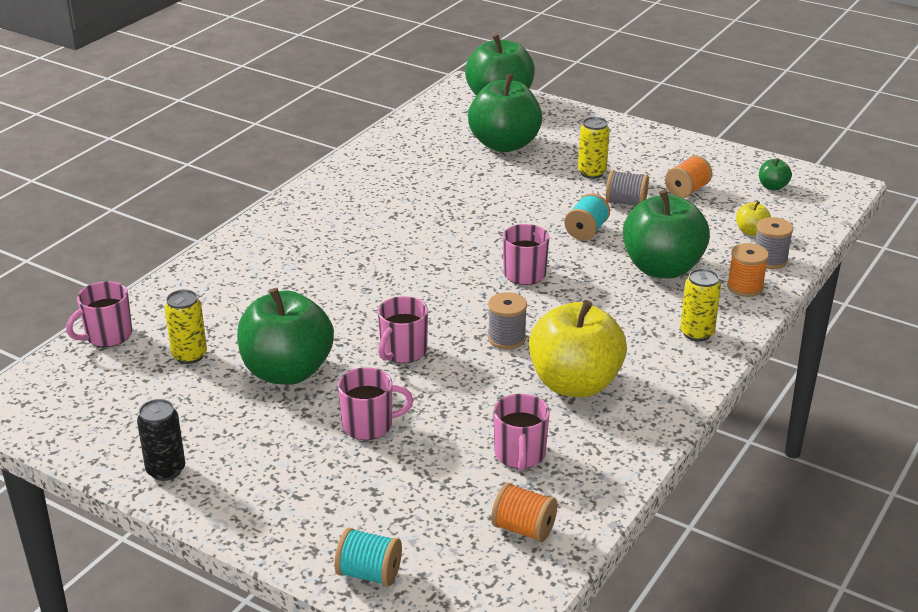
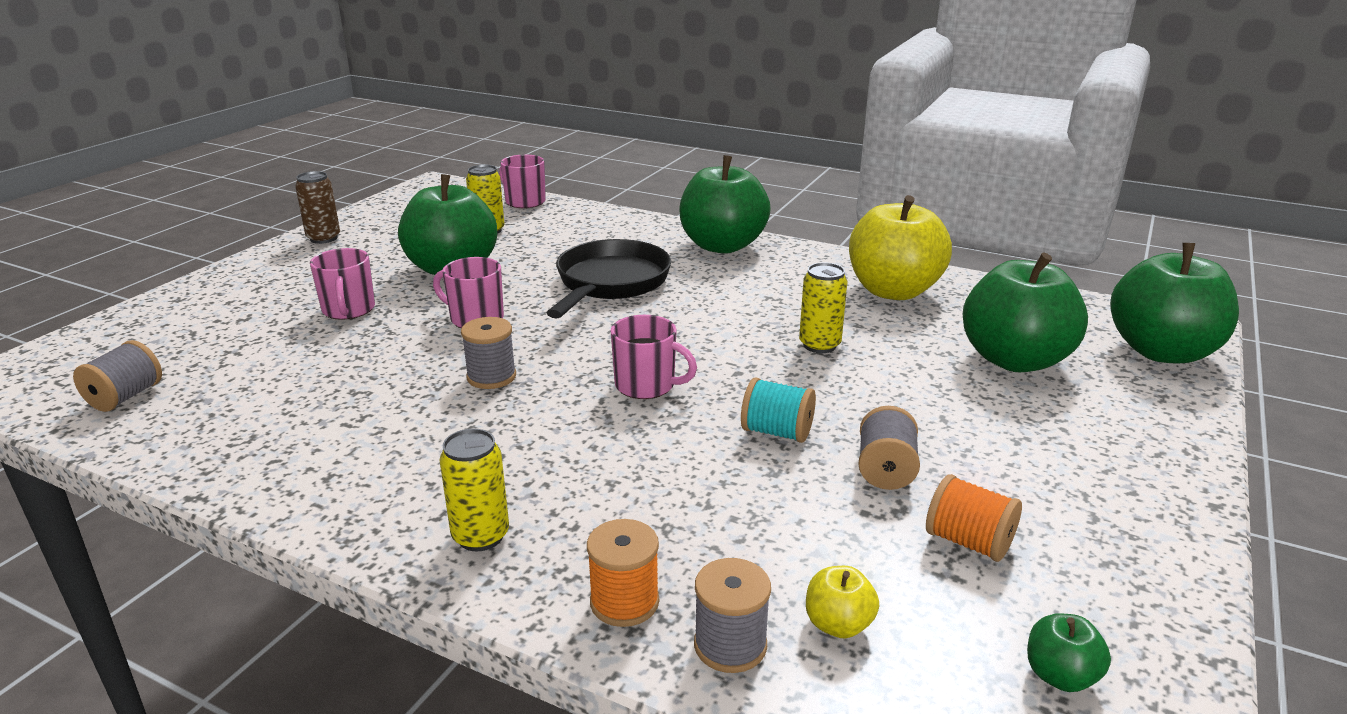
camera: 85 degrees right, 5 degrees down
(166, 470) = (324, 238): black can -> brown can
(347, 285) = (610, 283): none -> black pan
(369, 573) = (125, 323): turquoise spool -> none
(520, 455) = (254, 391): pink mug -> none
(523, 529) = (125, 397): orange spool -> grey spool
(575, 384) = (379, 426): yellow apple -> yellow apple (893, 291)
(592, 173) = (972, 436): yellow can -> yellow can (819, 345)
(662, 268) = (677, 505): green apple -> green apple (722, 246)

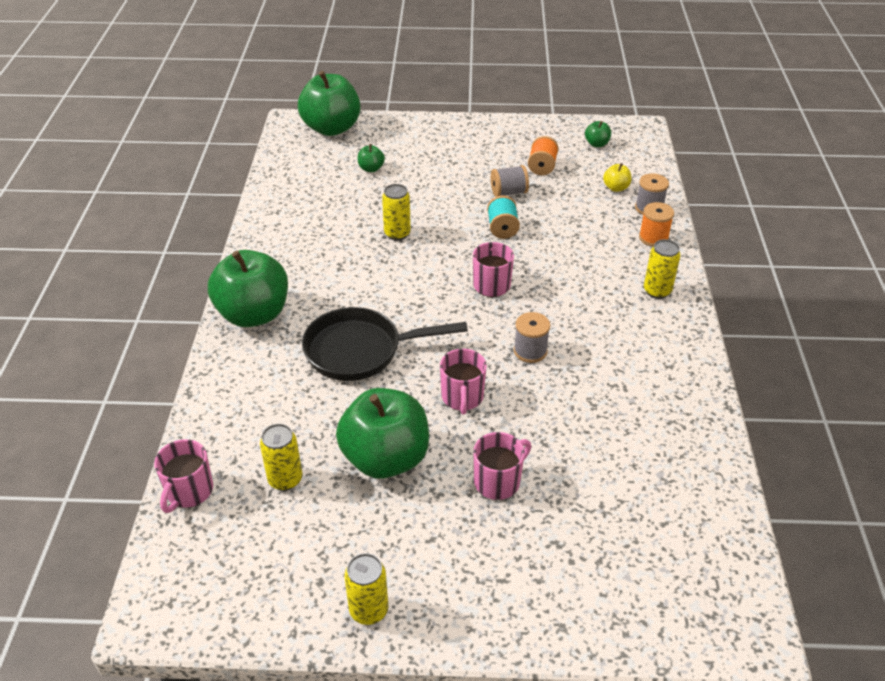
camera: 115 degrees left, 15 degrees up
(125, 397) = (695, 523): grey spool -> none
(324, 238) = (369, 610): brown can -> yellow can
(893, 291) = (299, 219): yellow apple -> none
(1014, 360) = (371, 169): green apple -> green apple, size x0.42

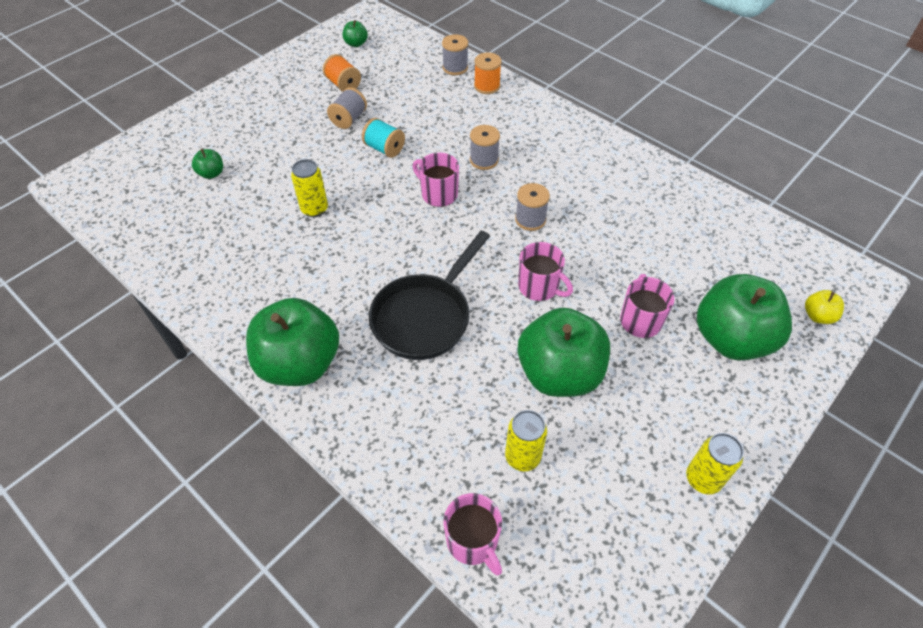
camera: 50 degrees left, 10 degrees up
(331, 128) = (120, 163): green apple -> green apple (731, 339)
(562, 287) = (484, 160): none -> grey spool
(616, 188) = (415, 67): yellow apple -> yellow apple (817, 316)
(657, 291) = (539, 120): yellow can -> none

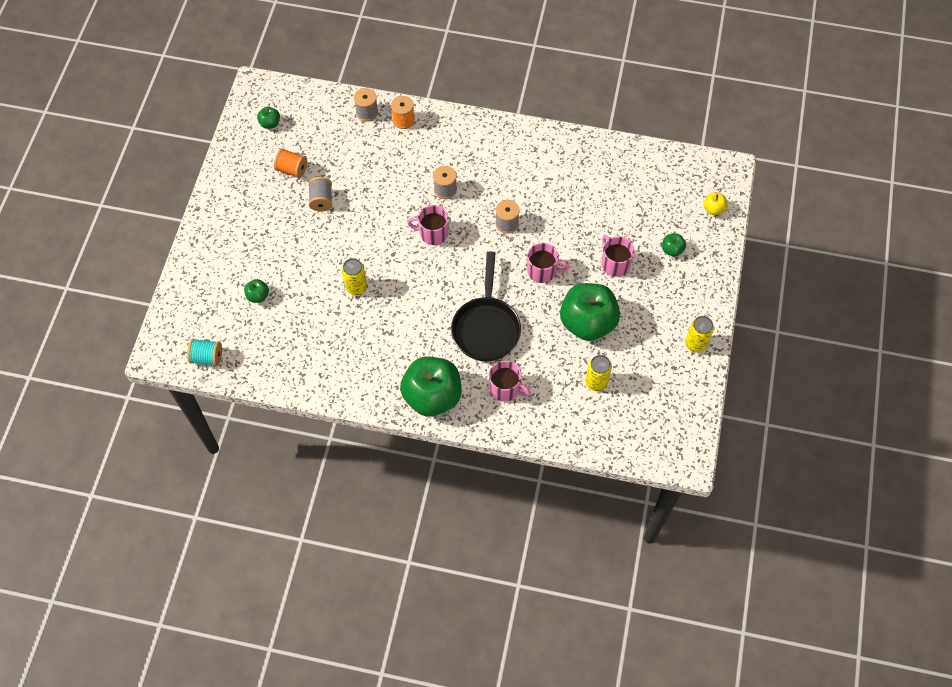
camera: 30 degrees left, 10 degrees up
(384, 149) = (367, 214): turquoise spool -> turquoise spool (207, 357)
(473, 541) = (598, 440): pink mug -> pink mug (505, 389)
(731, 339) = (672, 250): green apple -> green apple, size x0.42

